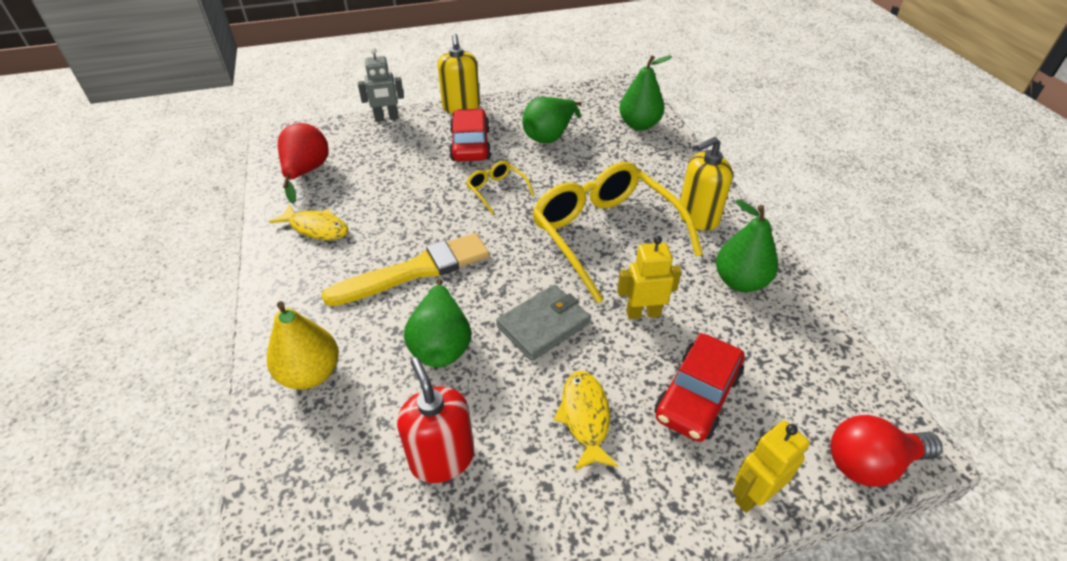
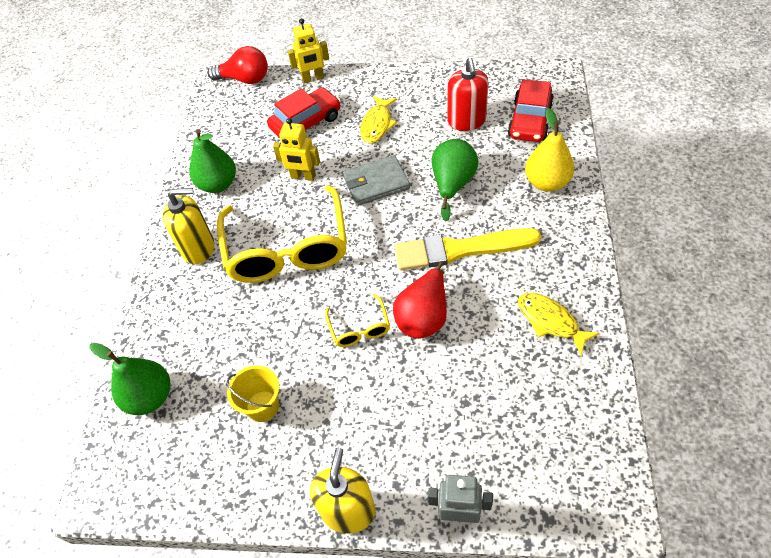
camera: 155 degrees left, 10 degrees up
(306, 172) = (568, 417): red pear -> red pear (424, 316)
(470, 145) = (362, 416): red car -> red car (530, 121)
(550, 136) = (262, 406): green pear -> yellow bucket

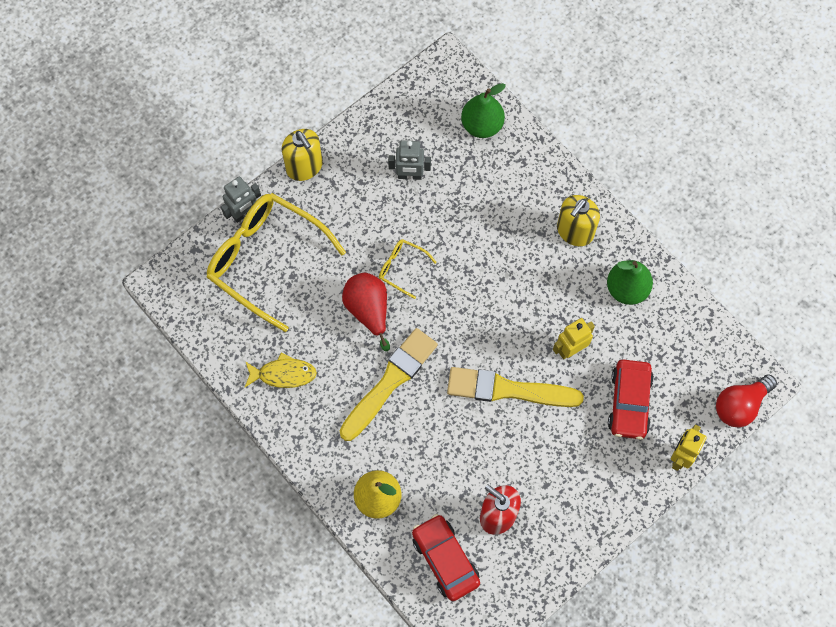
camera: 130 degrees right, 15 degrees up
(262, 406) = (409, 175): yellow bucket -> grey robot
(287, 249) = (512, 282): yellow glasses -> yellow glasses (266, 259)
(376, 183) = (508, 389): grey wallet -> yellow brush
(377, 125) = (568, 449): yellow fish -> none
(452, 184) = (448, 436): green pear -> none

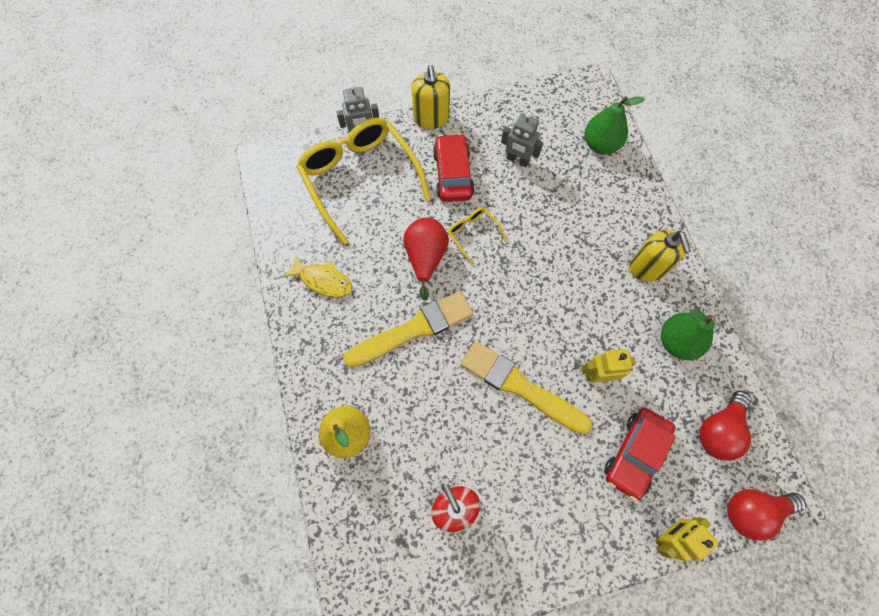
camera: 25 degrees right, 0 degrees up
(445, 559) = (381, 527): red car -> red car (452, 174)
(575, 231) = (647, 268): yellow soap dispenser -> yellow soap dispenser turned 75 degrees counterclockwise
(690, 351) = (718, 430): none -> red light bulb

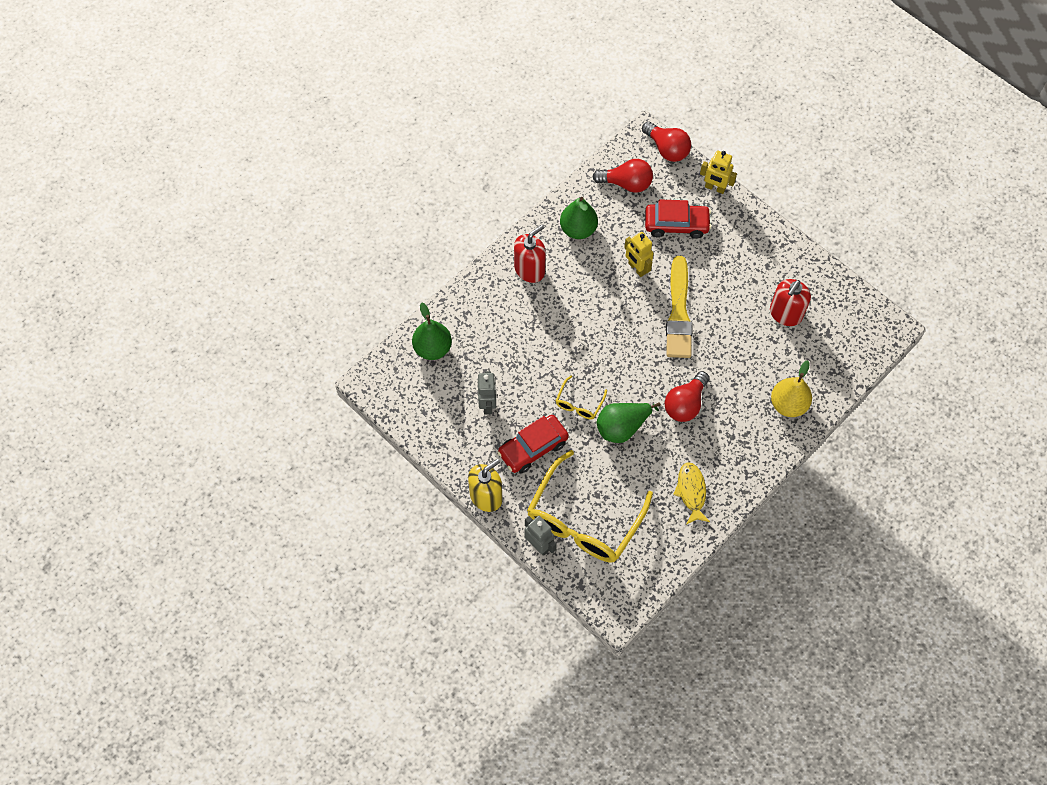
camera: 120 degrees left, 5 degrees down
(413, 329) = (685, 404): yellow brush -> red light bulb
(425, 258) = (622, 427): red pear -> green pear
(647, 268) = (529, 270): yellow soap dispenser -> red soap dispenser

